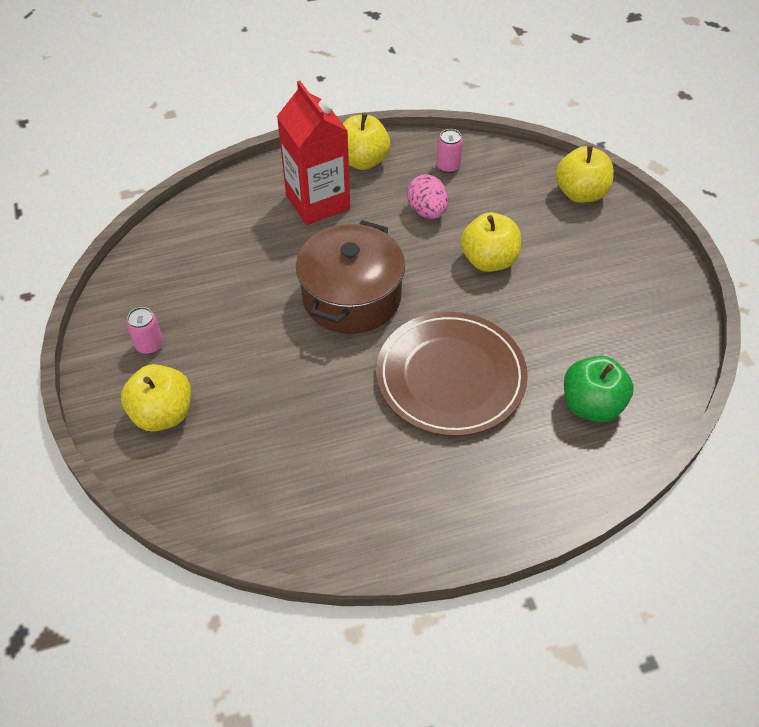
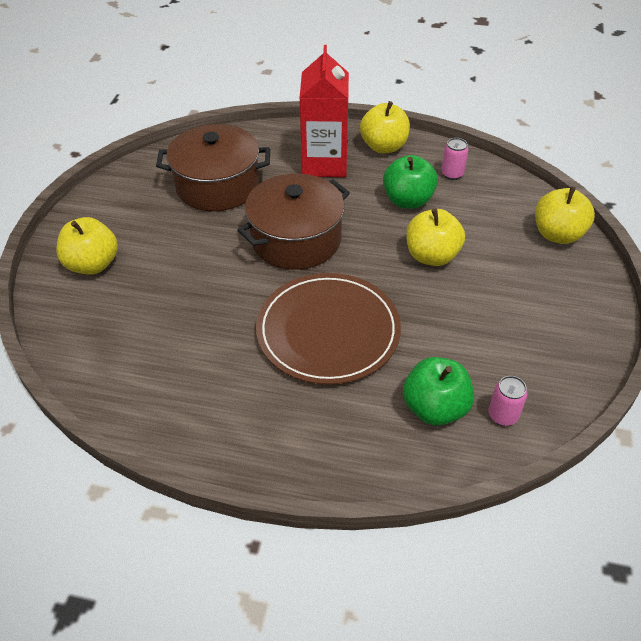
camera: 30 degrees right, 5 degrees down
(149, 345) = (123, 215): pink can -> pink can (503, 415)
(226, 270) = (217, 185): none -> brown pot
(427, 211) = (408, 200): pink egg -> green apple

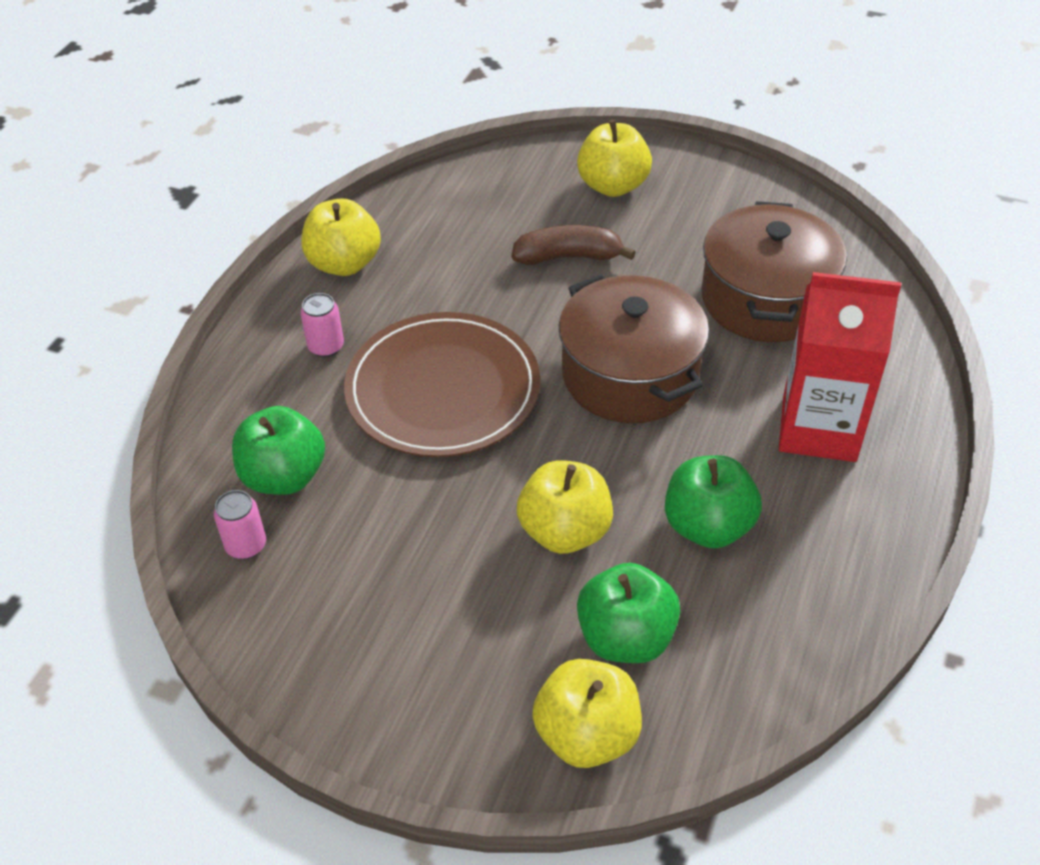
camera: 100 degrees right, 0 degrees up
(178, 280) = (568, 257): none -> brown banana
(384, 147) = (870, 519): yellow apple -> yellow apple (344, 263)
(452, 174) = (781, 609): pink can -> pink can (326, 347)
(493, 225) = (626, 637): none -> green apple

